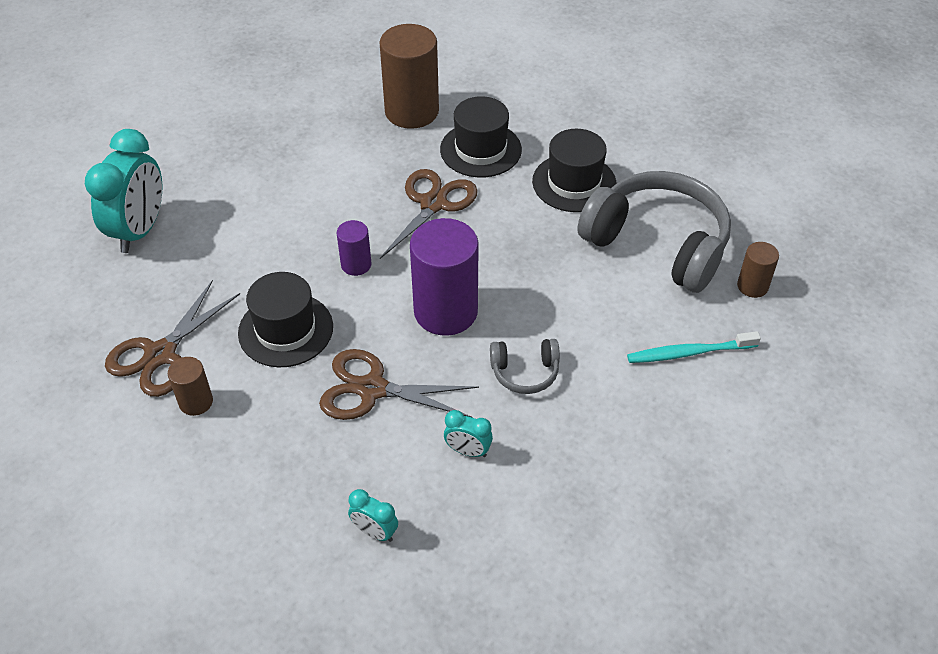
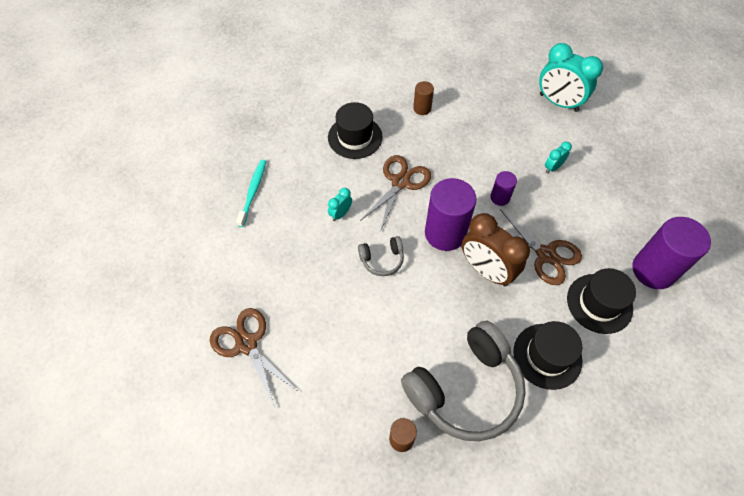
camera: 110 degrees right, 10 degrees up
(160, 354) = (459, 99): brown scissors -> brown scissors (247, 344)
(285, 330) = (458, 153): black hat -> black hat (355, 137)
(375, 532) = (312, 162): turquoise clock -> turquoise clock (552, 167)
(411, 111) = (653, 270): brown cylinder -> purple cylinder
(485, 256) = (486, 270): none -> brown clock
(525, 372) = (382, 260): grey headphones -> grey headphones turned 120 degrees counterclockwise
(689, 353) = (359, 362): turquoise toothbrush -> turquoise toothbrush (253, 192)

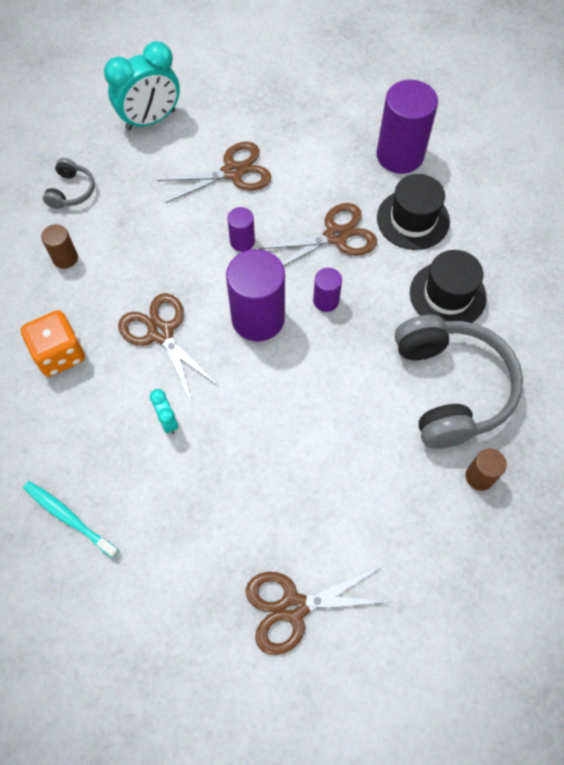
camera: 65 degrees left, 5 degrees up
(355, 137) = (59, 354): black hat -> orange dice
(382, 260) = (257, 401): grey headphones -> grey headphones (71, 191)
(486, 270) = (326, 301): brown clock -> purple cylinder
(552, 167) = (233, 172): turquoise clock -> brown scissors

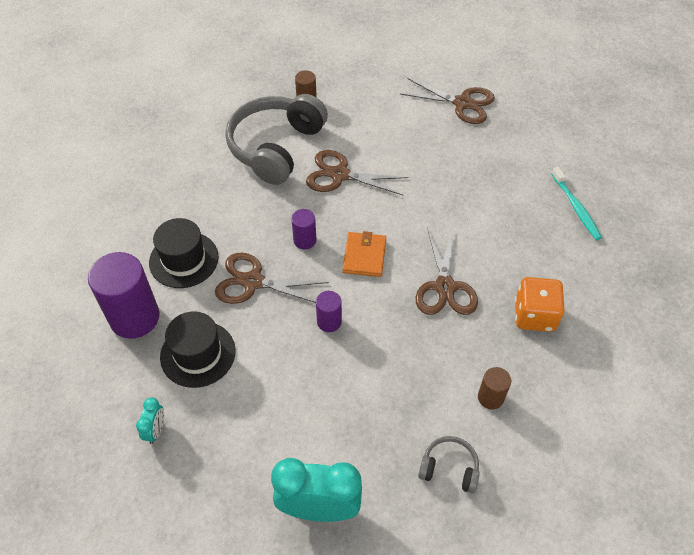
camera: 145 degrees left, 10 degrees down
(71, 191) = (449, 468): grey headphones -> grey headphones turned 60 degrees clockwise
(167, 421) = (477, 227): turquoise clock -> turquoise clock (156, 430)
(233, 172) = (285, 392): brown scissors -> brown scissors (339, 174)
(258, 318) = (364, 256): purple cylinder -> orange wallet
(447, 295) = (218, 196): black hat -> black hat (198, 354)

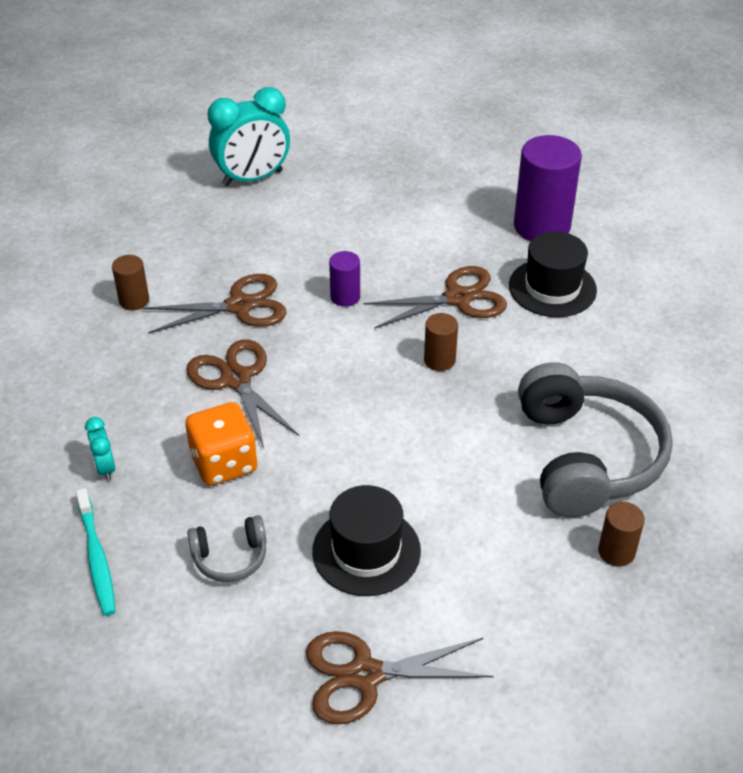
camera: 150 degrees right, 10 degrees down
(156, 430) = (432, 170): turquoise clock -> turquoise clock (105, 468)
(198, 354) = (451, 225): black hat -> black hat (366, 551)
(305, 240) = (439, 360): purple cylinder -> brown cylinder
(339, 174) = (466, 457): brown scissors -> brown scissors (240, 306)
(364, 256) = (355, 372): orange wallet -> none
(449, 468) = (151, 238): grey headphones -> grey headphones (230, 557)
(534, 315) = (112, 392): orange dice -> orange dice (224, 463)
(576, 208) = (97, 558): turquoise toothbrush -> turquoise toothbrush turned 150 degrees counterclockwise

